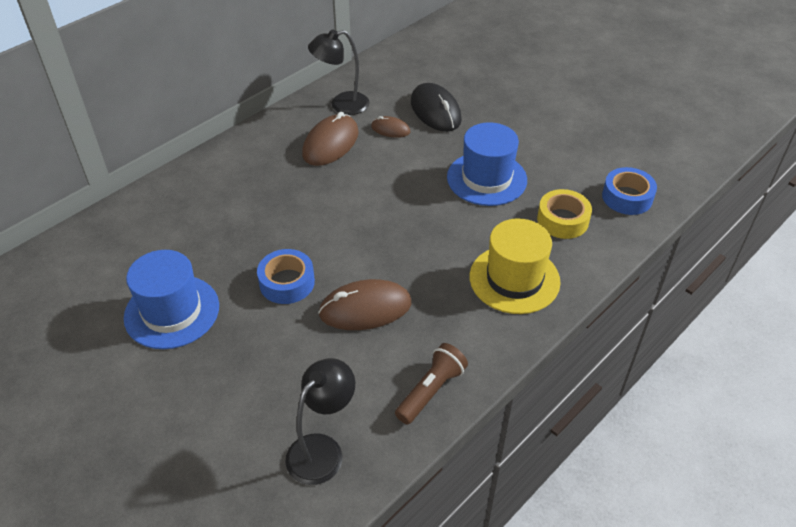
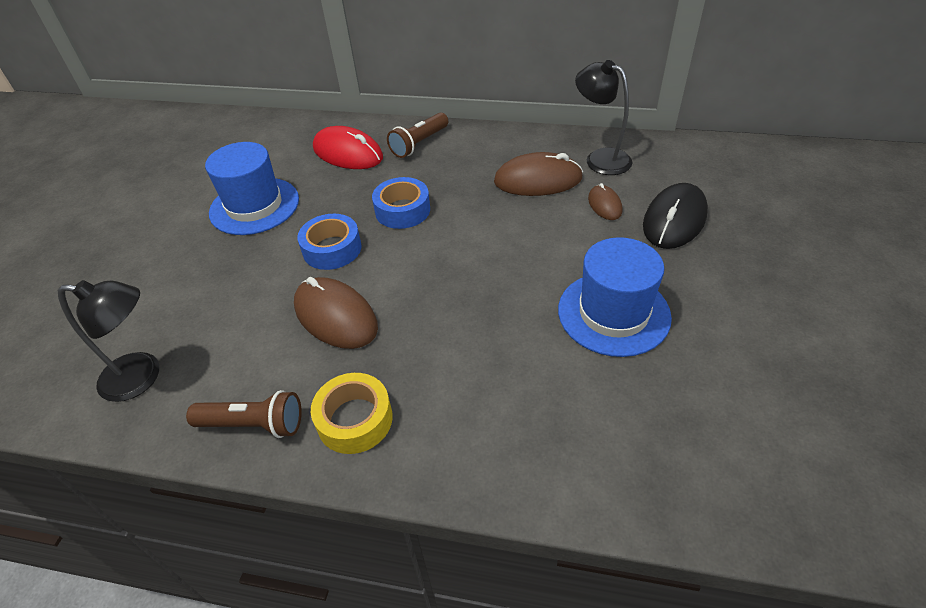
camera: 60 degrees right, 0 degrees up
(167, 225) = (348, 153): none -> red mouse
(209, 179) = (419, 144): none -> brown flashlight
(514, 279) = (471, 419): yellow hat -> none
(562, 220) = (617, 420): yellow tape -> yellow tape (355, 419)
(627, 197) = (739, 476): blue tape -> blue tape (402, 210)

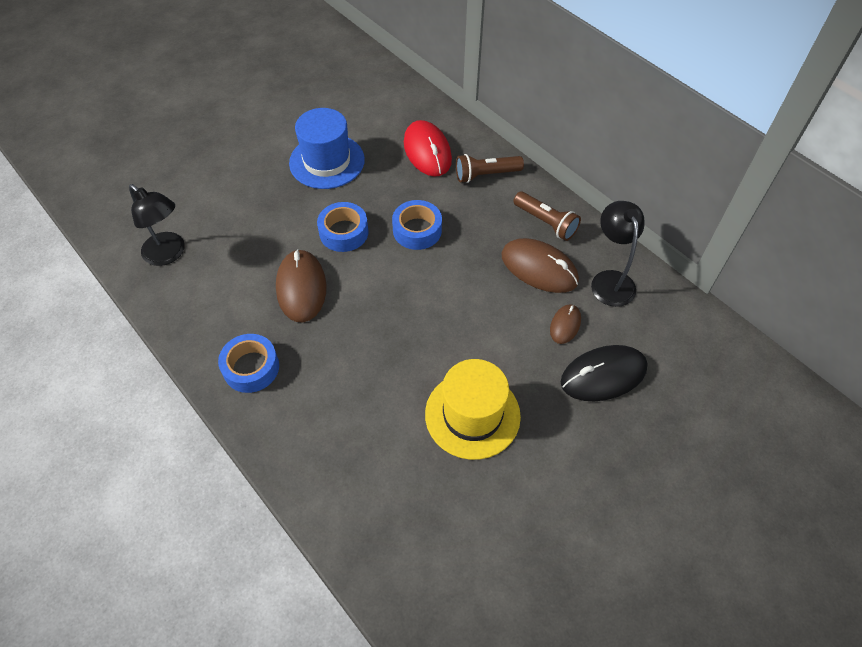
camera: 35 degrees right, 10 degrees up
(254, 424) = (199, 329): brown flashlight -> brown flashlight (546, 222)
(355, 419) = (251, 368): yellow tape -> blue tape
(613, 313) = (472, 415): blue hat -> yellow hat

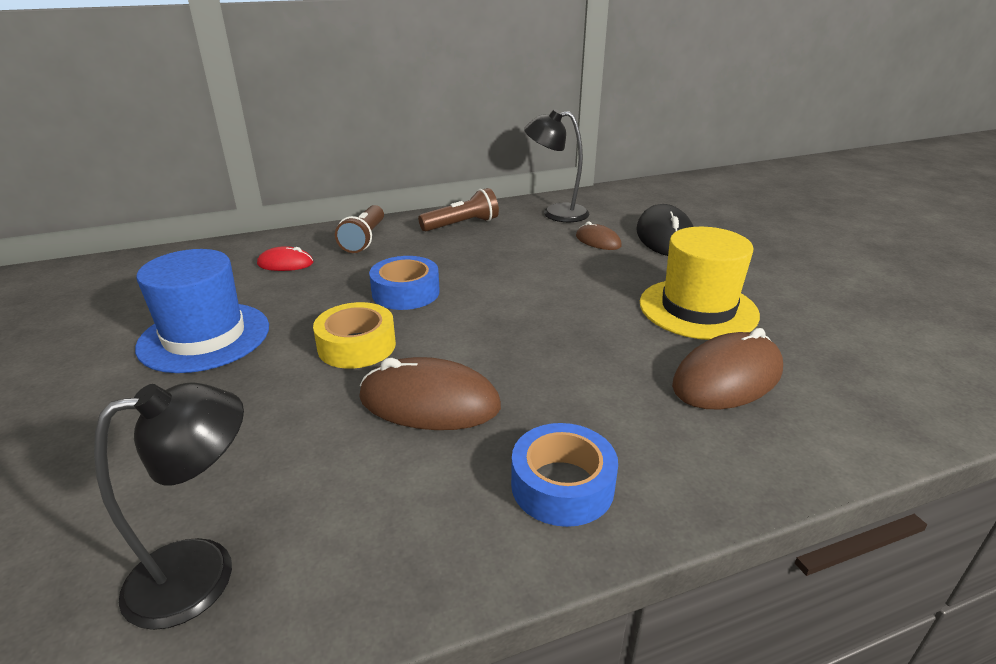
camera: 70 degrees left, 25 degrees down
(344, 232) = (357, 346): blue tape -> yellow tape
(427, 151) = (285, 263): red mouse -> red mouse, size x0.54
(539, 268) = (518, 239): brown mouse -> brown mouse (727, 378)

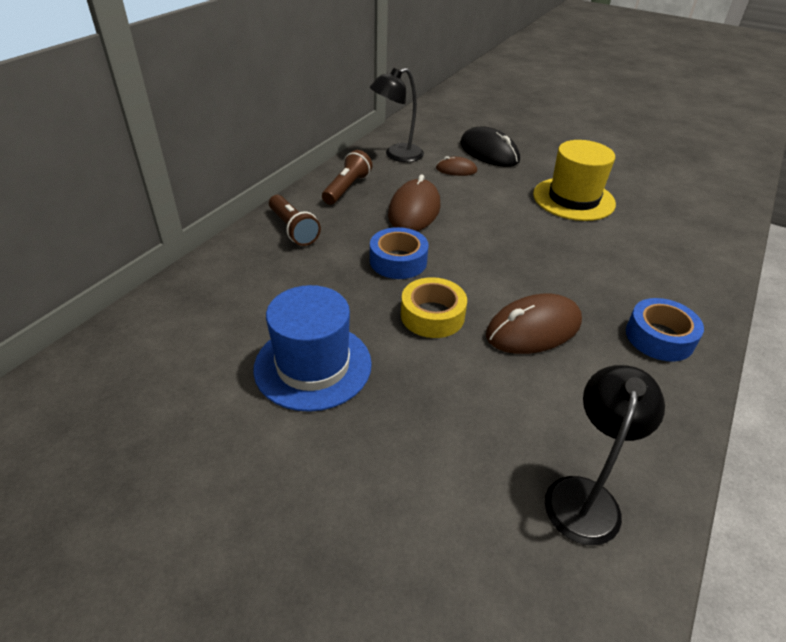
camera: 40 degrees left, 10 degrees up
(285, 263) = (265, 277): red mouse -> none
(727, 378) = (641, 237): brown mouse -> brown mouse (414, 210)

